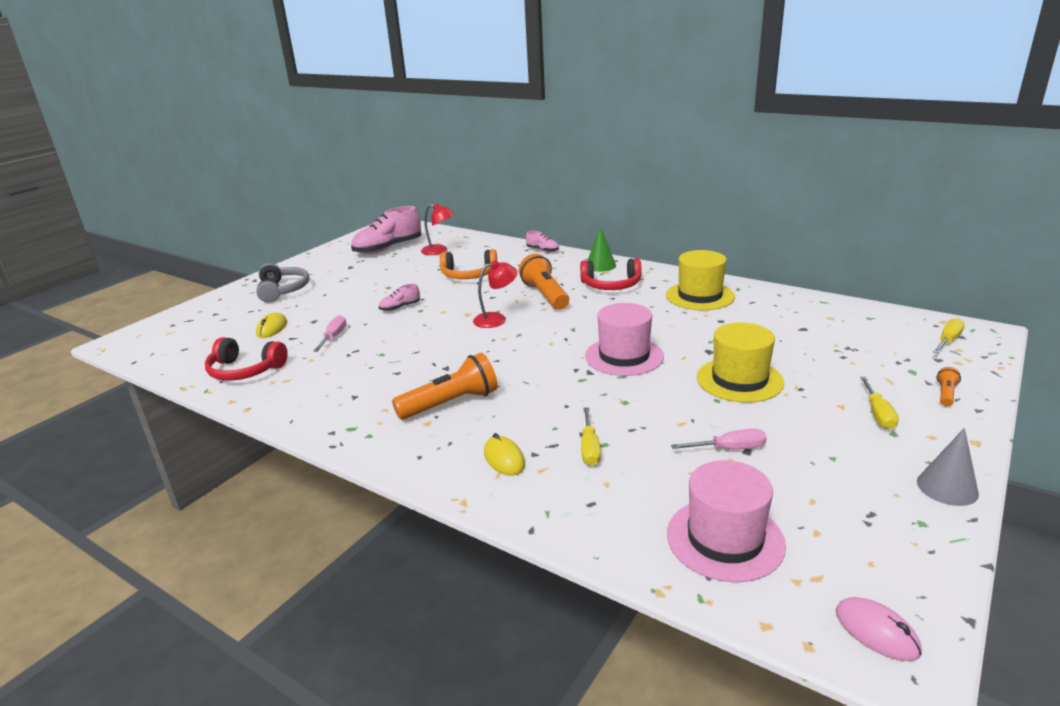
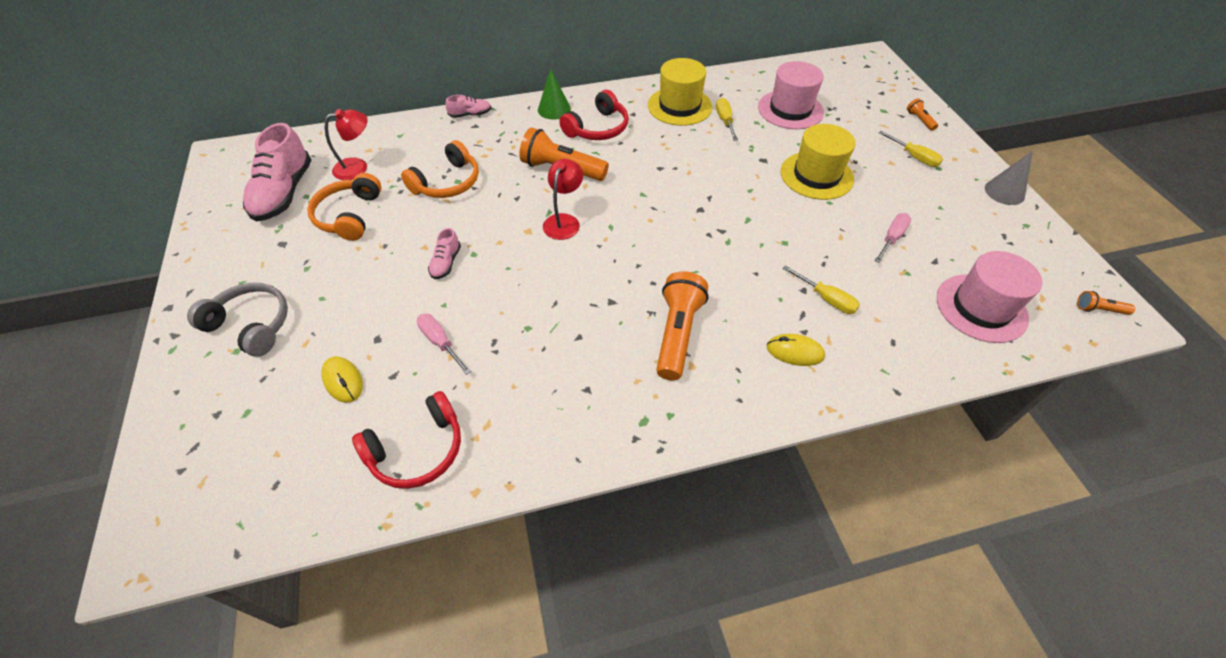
camera: 50 degrees left, 25 degrees up
(397, 268) = (349, 215): none -> orange headphones
(624, 356) = (720, 199): pink hat -> pink hat (790, 110)
(876, 632) = (1099, 310): pink mouse -> orange flashlight
(948, 341) = (866, 73): yellow screwdriver -> yellow screwdriver (725, 121)

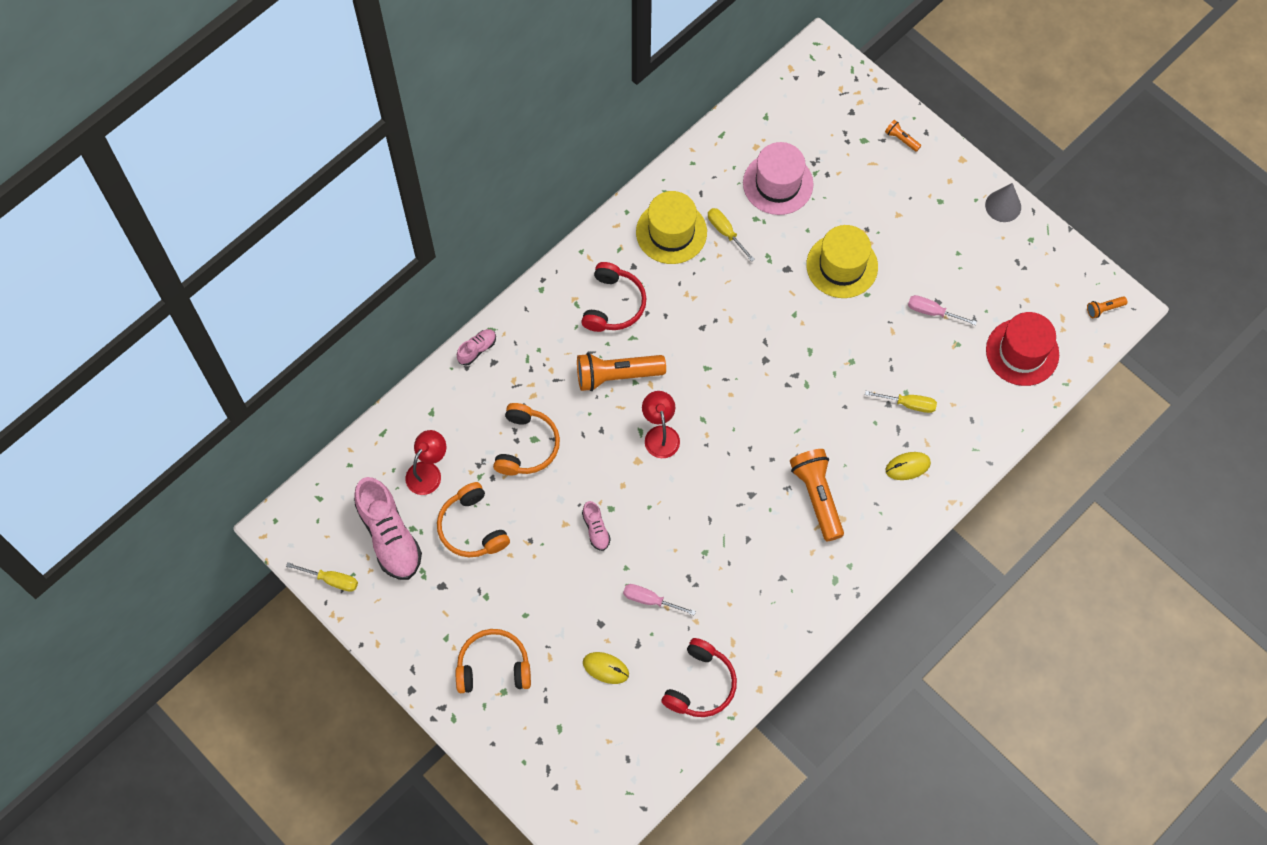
camera: 30 degrees left, 15 degrees up
(251, 325) = (493, 666): grey headphones -> orange headphones
(554, 109) = (553, 299): green cone -> none
(891, 238) = (932, 312): pink screwdriver -> pink screwdriver turned 75 degrees counterclockwise
(914, 157) = (914, 197): yellow screwdriver -> yellow screwdriver (331, 580)
(981, 308) = (1022, 352): pink hat -> red hat

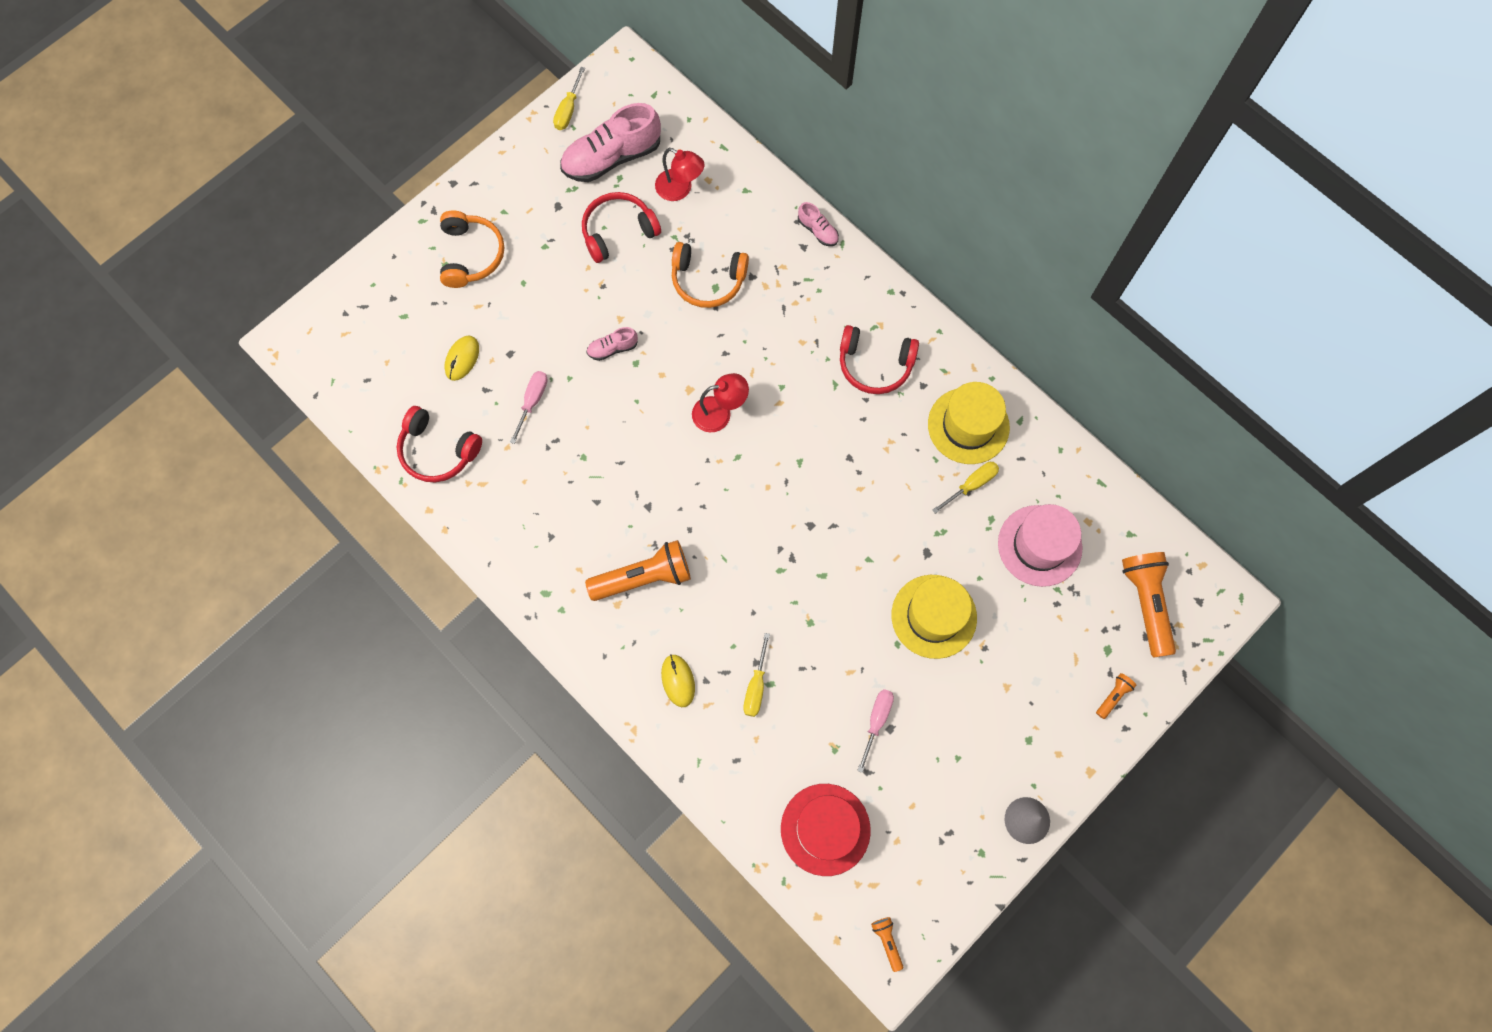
camera: 90 degrees right, 5 degrees up
(472, 528) = (618, 231): orange headphones -> red headphones
(617, 375) = (789, 368): orange flashlight -> orange flashlight (1146, 603)

